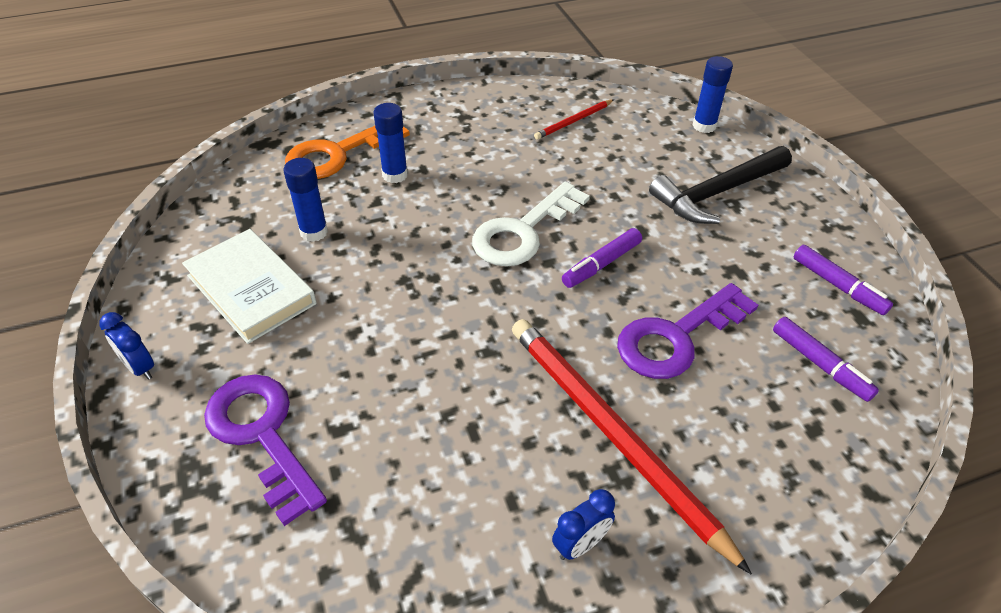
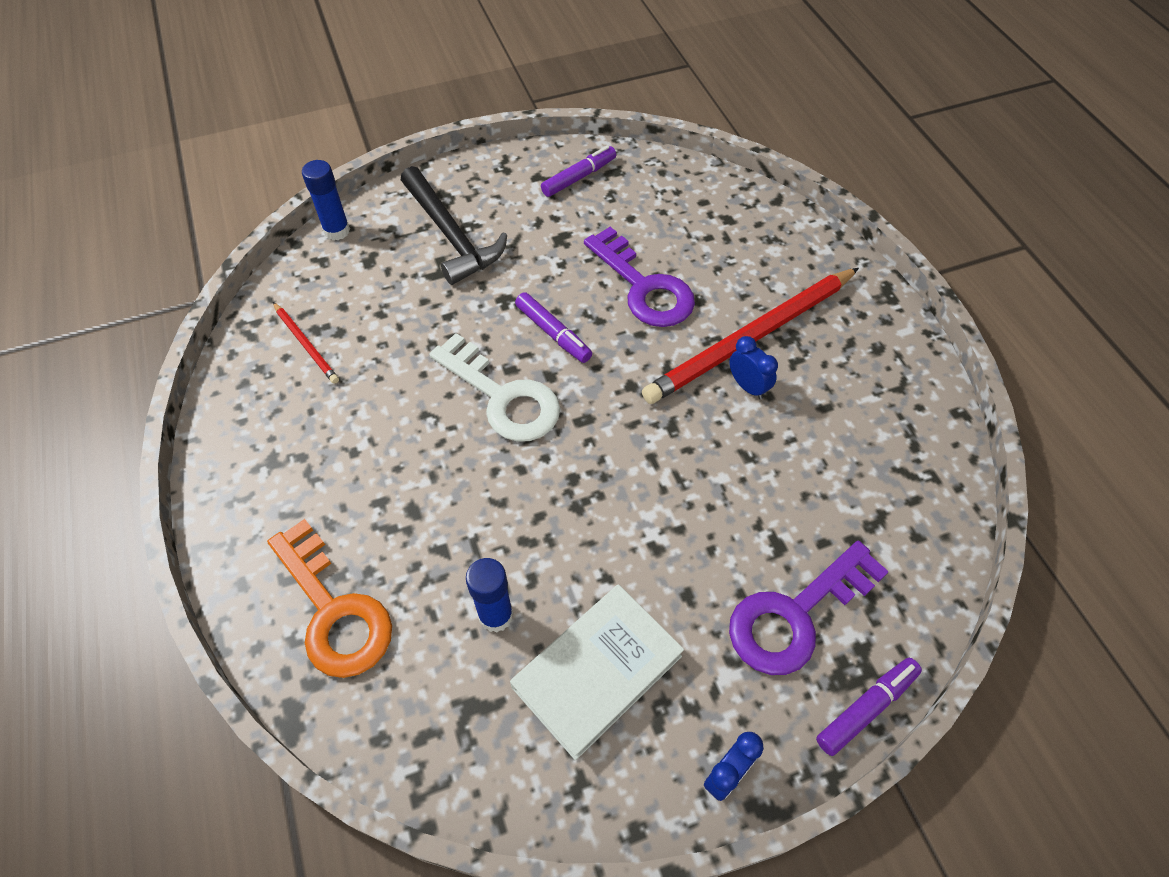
camera: 90 degrees left, 10 degrees up
(395, 175) = (389, 533): blue glue stick -> none
(580, 544) = (852, 364): blue clock -> blue clock (747, 386)
(820, 364) = (665, 204): purple marker -> purple marker (866, 708)

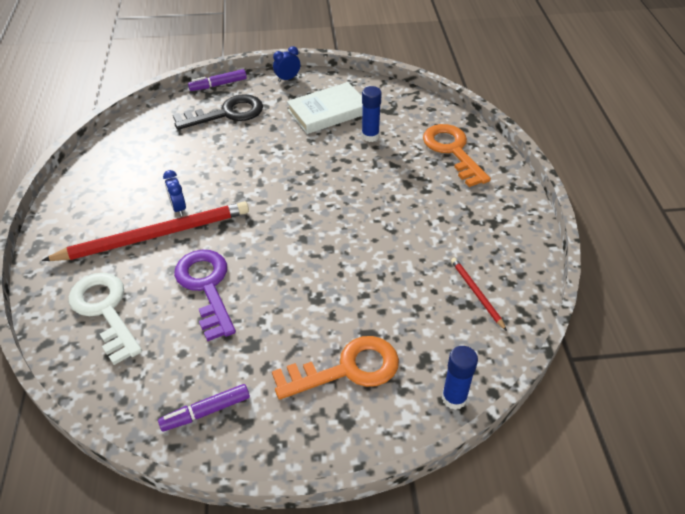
camera: 165 degrees left, 10 degrees down
(451, 235) = (347, 369): black hammer -> orange key
(503, 397) = (338, 231): white key -> white key (105, 310)
(553, 333) = (290, 266): purple marker -> none
(795, 615) = (227, 113): purple key -> black key

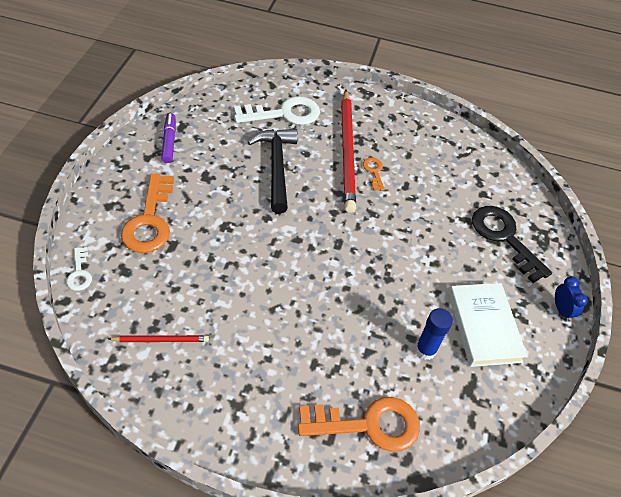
camera: 105 degrees right, 5 degrees up
(178, 208) = (374, 171): blue clock -> orange key
(206, 287) = (276, 167): purple key -> black hammer
(218, 85) = (560, 244): purple marker -> none
(227, 113) = (504, 237): black key -> black key turned 150 degrees clockwise
(454, 398) = (79, 273): blue glue stick -> white key

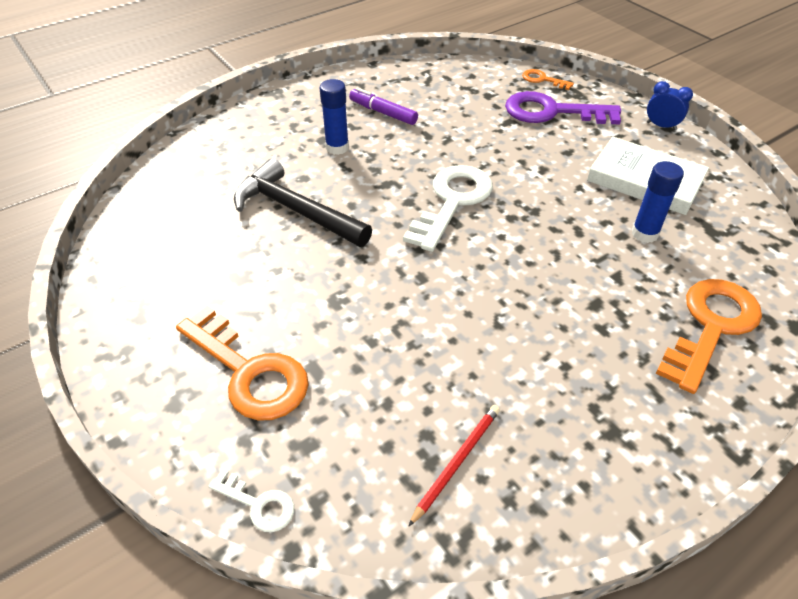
camera: 45 degrees left, 5 degrees down
(169, 141) = (140, 282): purple marker -> purple marker (383, 113)
(284, 114) = (226, 163): white key -> white key (452, 202)
(347, 152) = (337, 148): red pencil -> blue glue stick
(374, 171) = (385, 145): orange key -> orange key (542, 80)
(504, 237) = (551, 112): black key -> purple key

